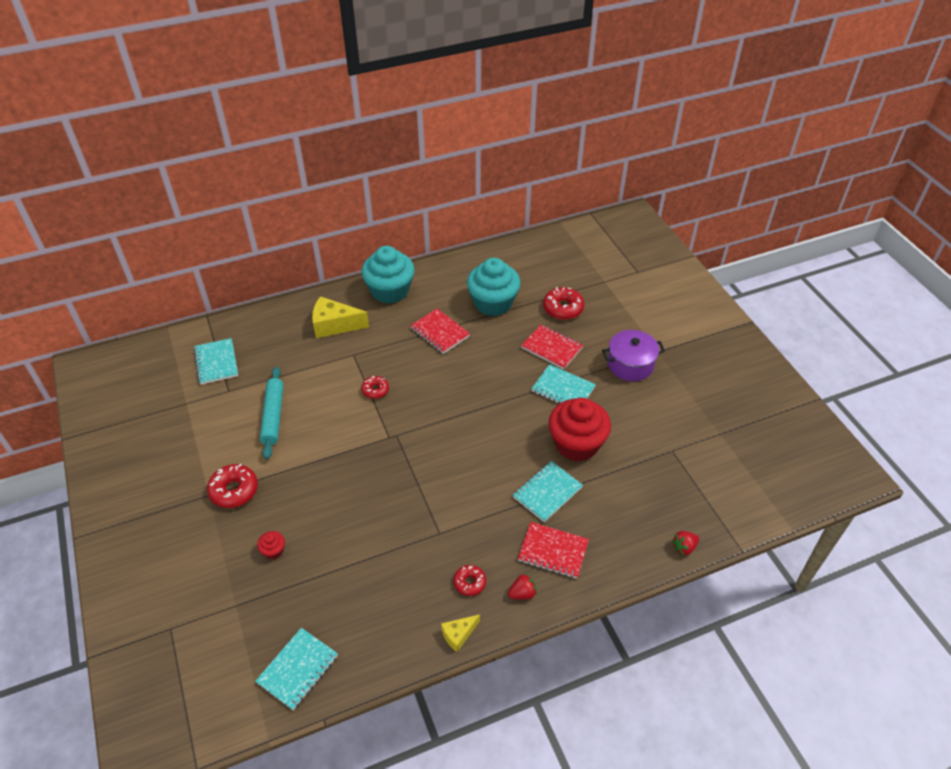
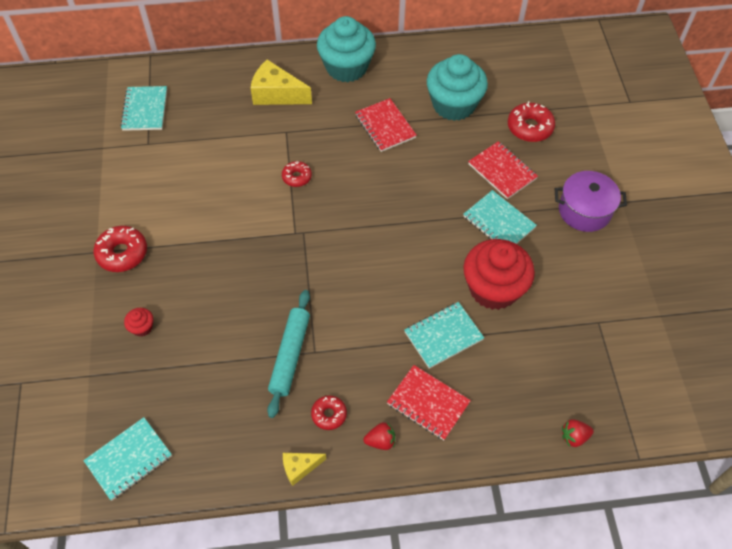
camera: 15 degrees right, 10 degrees up
(273, 416) = (184, 182): turquoise rolling pin -> turquoise rolling pin (290, 355)

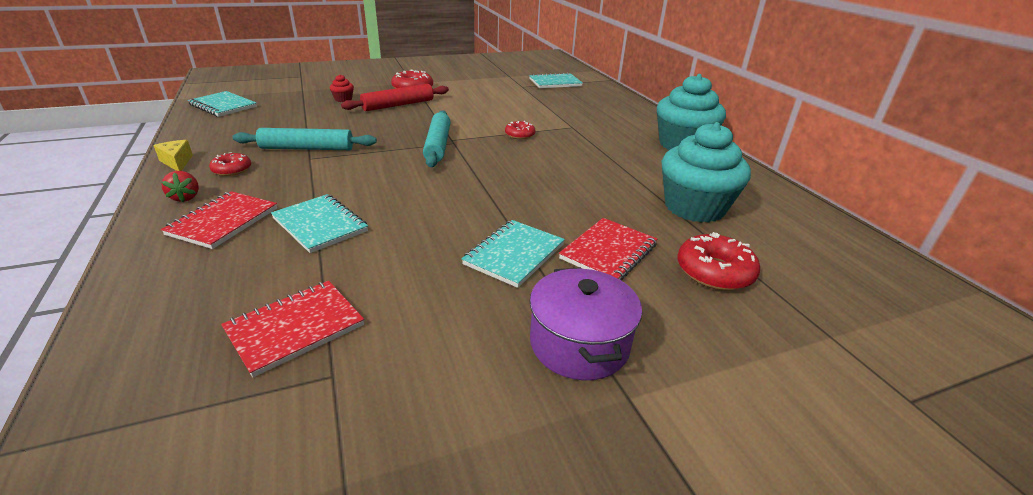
camera: 75 degrees right, 25 degrees down
(180, 272) = (398, 105): none -> red rolling pin
(276, 94) = (614, 120): yellow cheese -> none
(306, 245) = (438, 145): none -> turquoise rolling pin
(385, 126) = (619, 169): red notebook -> red notebook (295, 328)
(493, 288) = (396, 257): red cupcake -> none
(574, 437) = (103, 355): red strawberry -> none

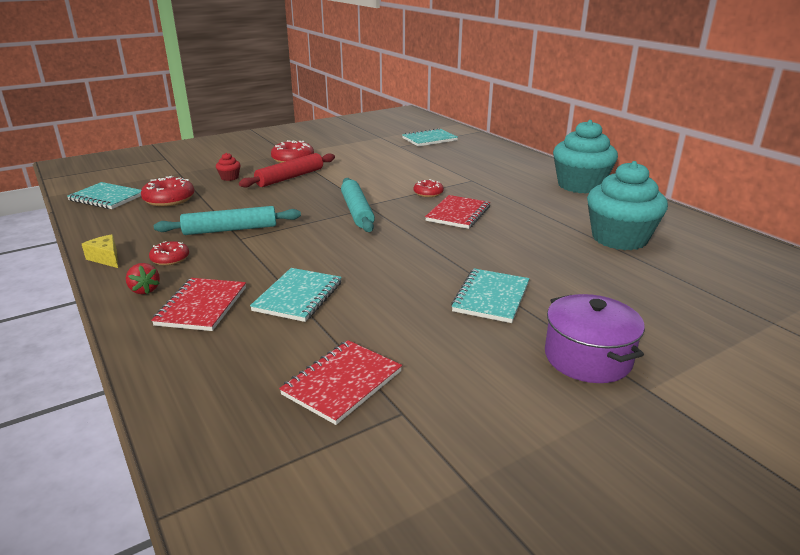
camera: 10 degrees left, 5 degrees down
(320, 225) = (298, 297): turquoise notebook -> turquoise notebook turned 75 degrees clockwise
(608, 252) = (569, 284): red notebook -> red notebook (458, 214)
(714, 272) = (663, 288): red donut -> red donut (169, 199)

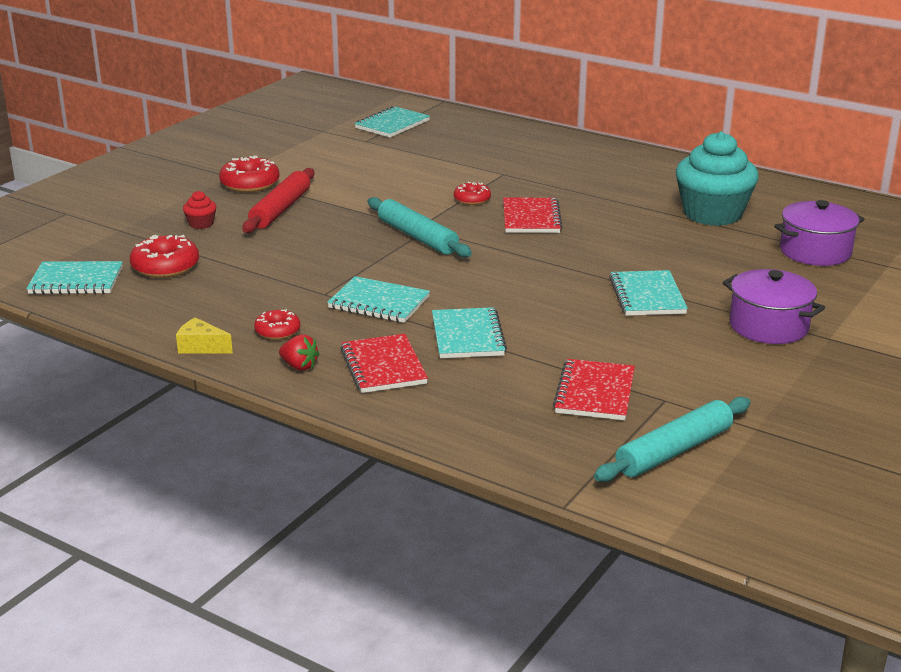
camera: 25 degrees left, 0 degrees up
(230, 229) = (299, 286): turquoise rolling pin -> turquoise rolling pin (674, 451)
(267, 253) = (379, 303): none -> turquoise notebook
(580, 185) = (626, 159): turquoise cupcake -> none
(698, 291) = (815, 251): none -> purple pot

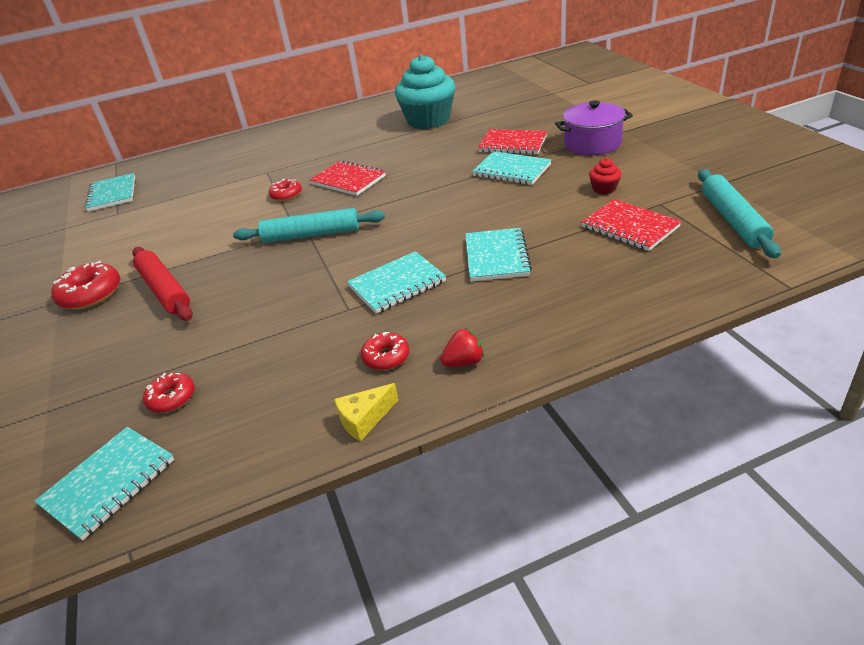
camera: 50 degrees left, 10 degrees up
(165, 267) = (172, 398): red donut -> red donut, size x0.61
(201, 224) = (120, 347): red cupcake -> red cupcake (604, 189)
(383, 366) = (507, 313): red notebook -> red notebook (513, 144)
(467, 336) = (496, 257): turquoise notebook -> turquoise notebook turned 60 degrees clockwise
(815, 251) = (514, 106): purple pot -> none

